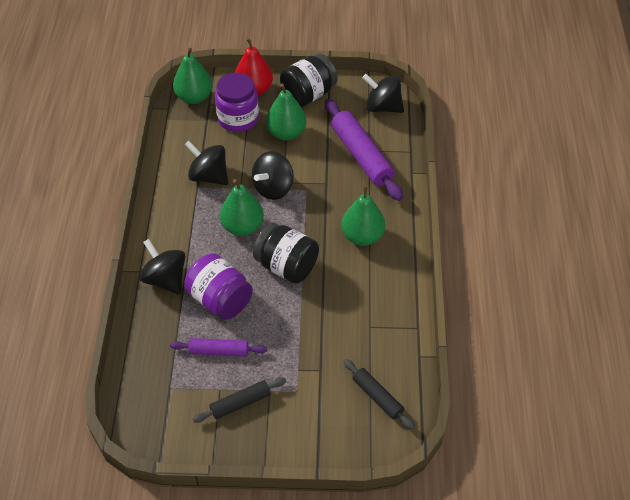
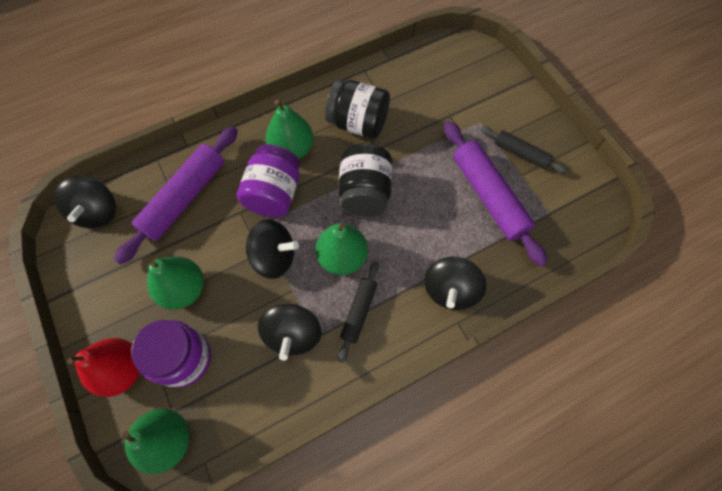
camera: 120 degrees left, 15 degrees up
(219, 351) = (488, 196): purple rolling pin -> purple rolling pin, size x1.80
(220, 300) = (438, 226): purple jar -> purple jar (274, 194)
(308, 94) = (106, 300): black jar -> black jar (358, 123)
(377, 397) = (444, 69): black rolling pin -> black rolling pin (358, 312)

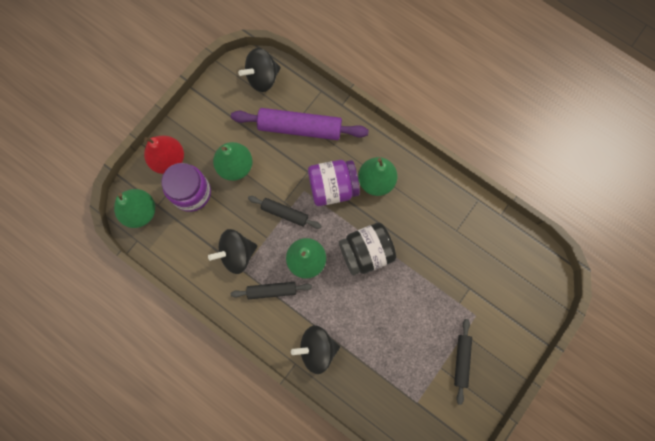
camera: 65 degrees right, 10 degrees up
(274, 257) = (285, 213): black spinning top -> black rolling pin
(358, 123) = (424, 219): black jar -> none
(488, 196) = (408, 348): purple rolling pin -> none

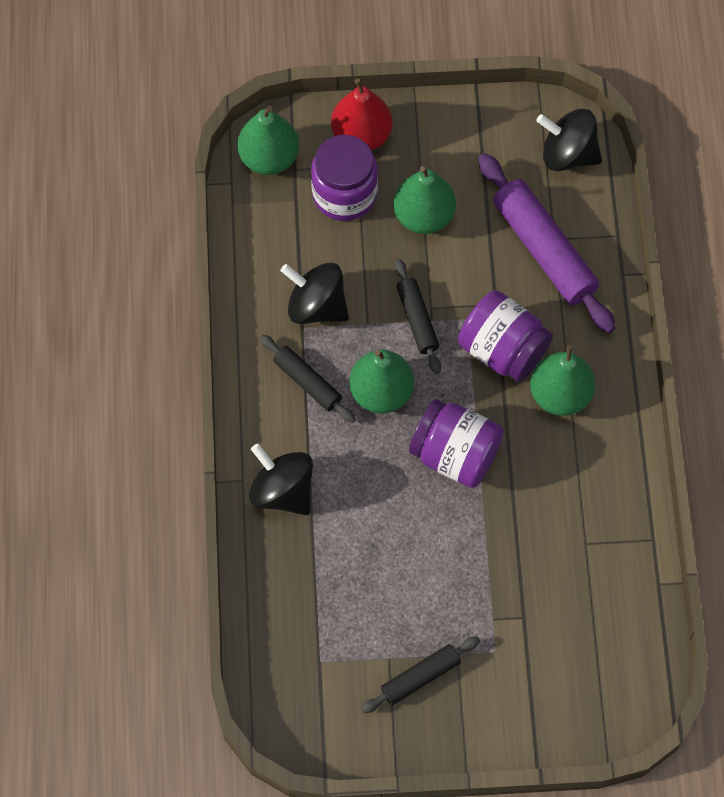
camera: 50 degrees right, 10 degrees down
(366, 252) = (455, 454): black jar -> purple jar

